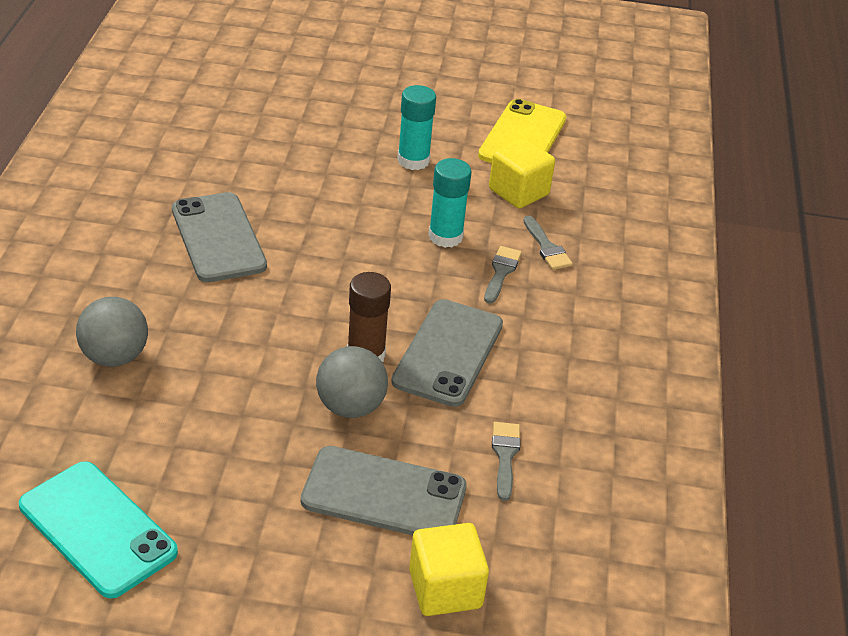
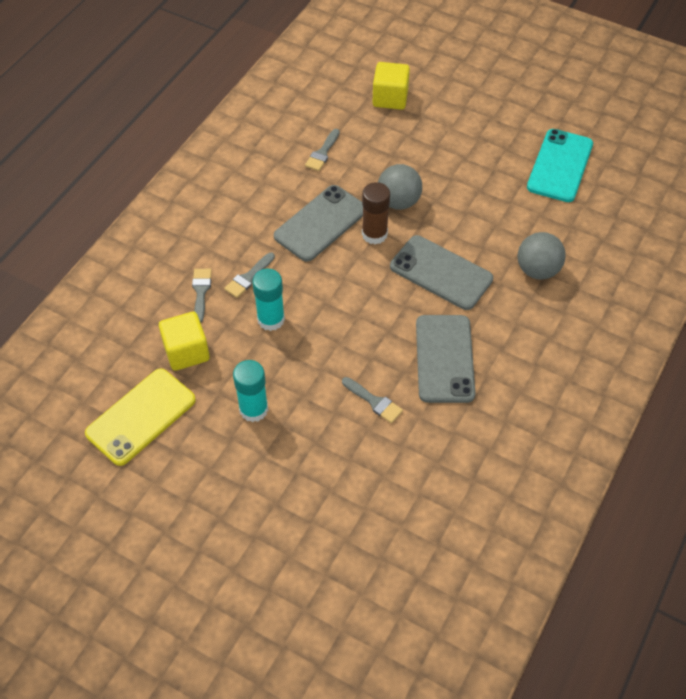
camera: 155 degrees left, 15 degrees up
(98, 529) = (560, 166): turquoise phone -> turquoise phone turned 45 degrees clockwise
(286, 187) = (374, 401): none -> grey brush
(384, 494) = (400, 148): grey phone -> grey phone (441, 273)

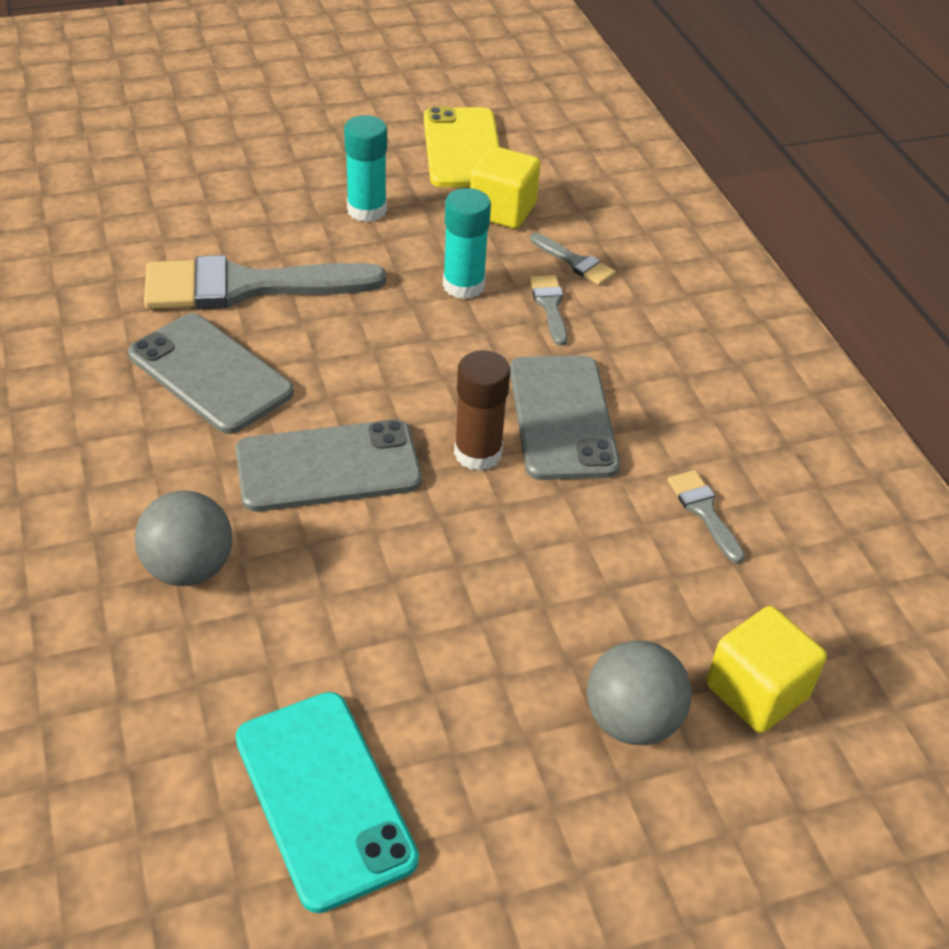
camera: 130 degrees right, 10 degrees down
(374, 401) = (247, 286): grey brush -> grey brush, size x2.30
(398, 202) = (505, 521): grey ball -> grey ball (631, 720)

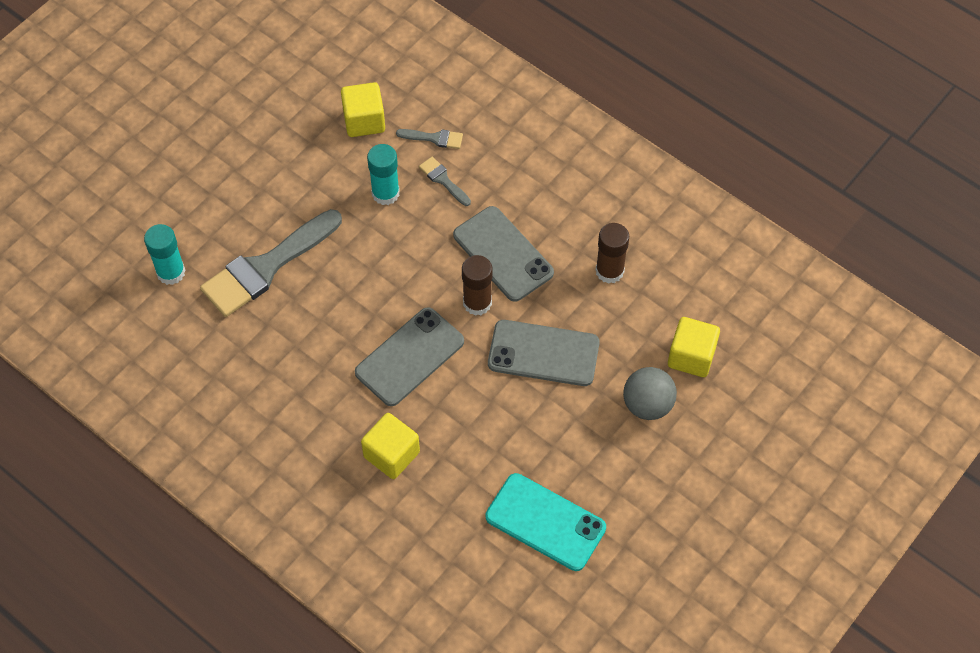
camera: 30 degrees left, 15 degrees up
(189, 568) = (391, 454): grey ball -> yellow cube
(210, 374) = (299, 338): grey phone -> grey phone (543, 353)
(367, 210) = (285, 168): turquoise glue stick -> turquoise glue stick (171, 272)
(462, 148) = (301, 81): yellow phone -> none
(704, 512) = (609, 271): grey brush -> brown glue stick

